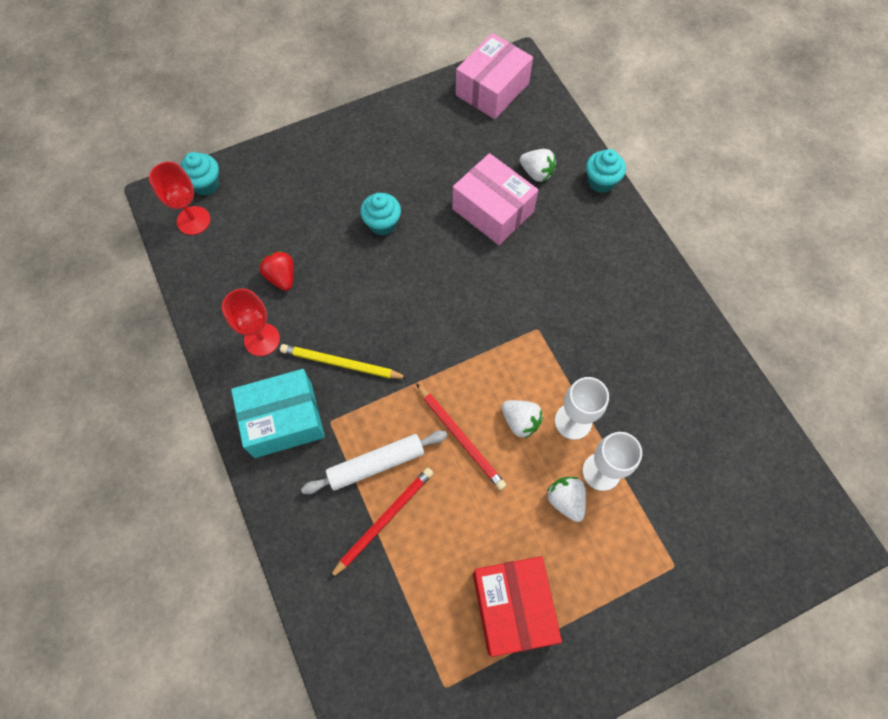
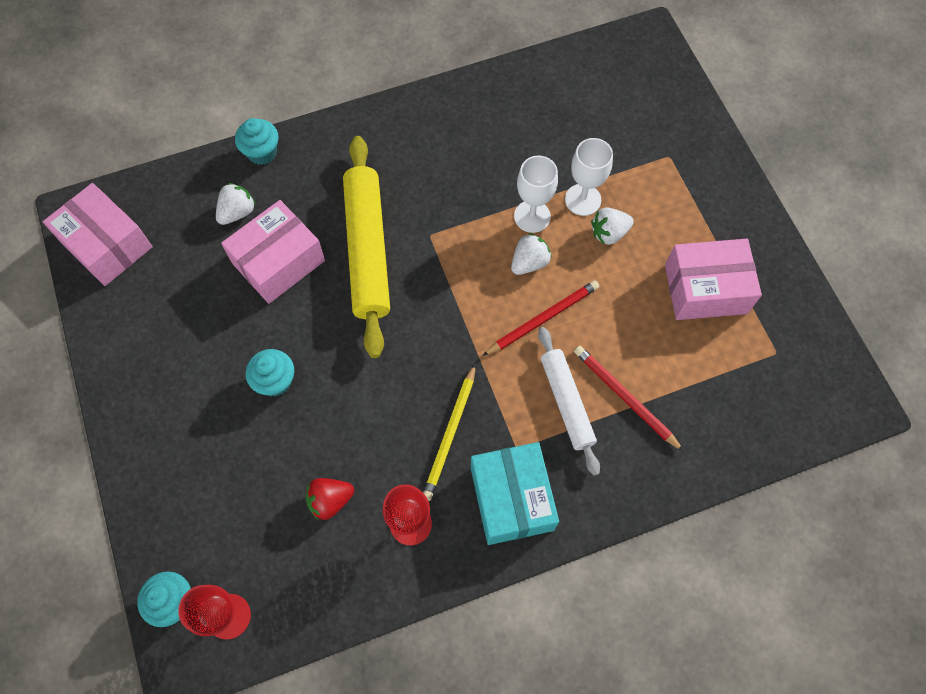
camera: 85 degrees left, 0 degrees up
(512, 606) = (705, 289): red box -> pink box
(514, 278) = (367, 250): none -> yellow rolling pin

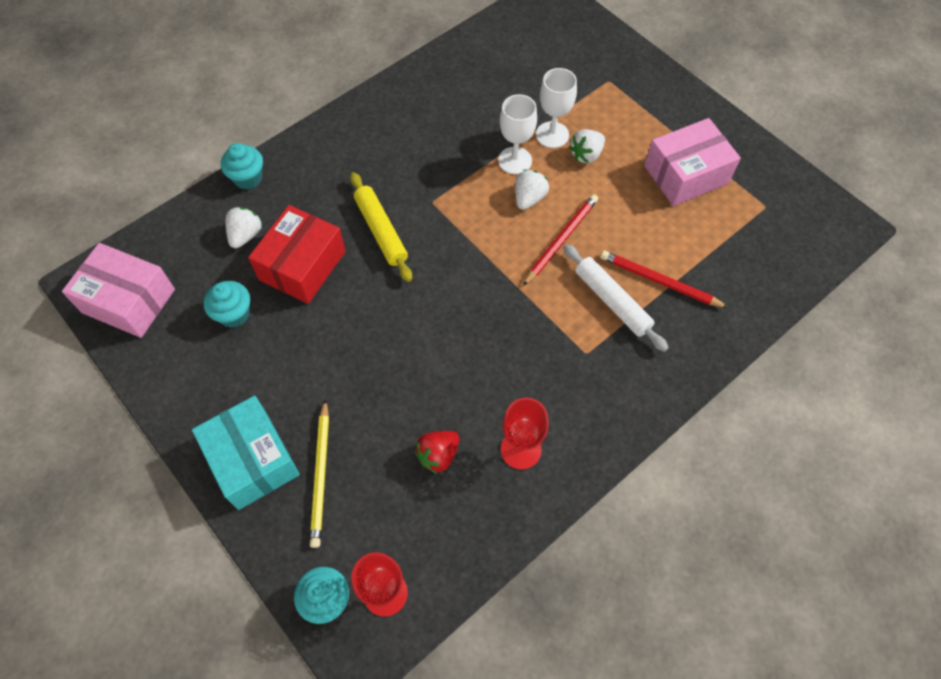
camera: 20 degrees left, 5 degrees down
(275, 381) = (342, 368): turquoise cupcake -> turquoise cupcake (234, 314)
(278, 262) = (302, 265): pink box -> red box
(367, 250) = (381, 231): yellow rolling pin -> yellow rolling pin, size x0.61
(450, 434) = (522, 361): yellow pencil -> yellow pencil (321, 475)
(511, 498) = (600, 397): turquoise box -> turquoise box (252, 460)

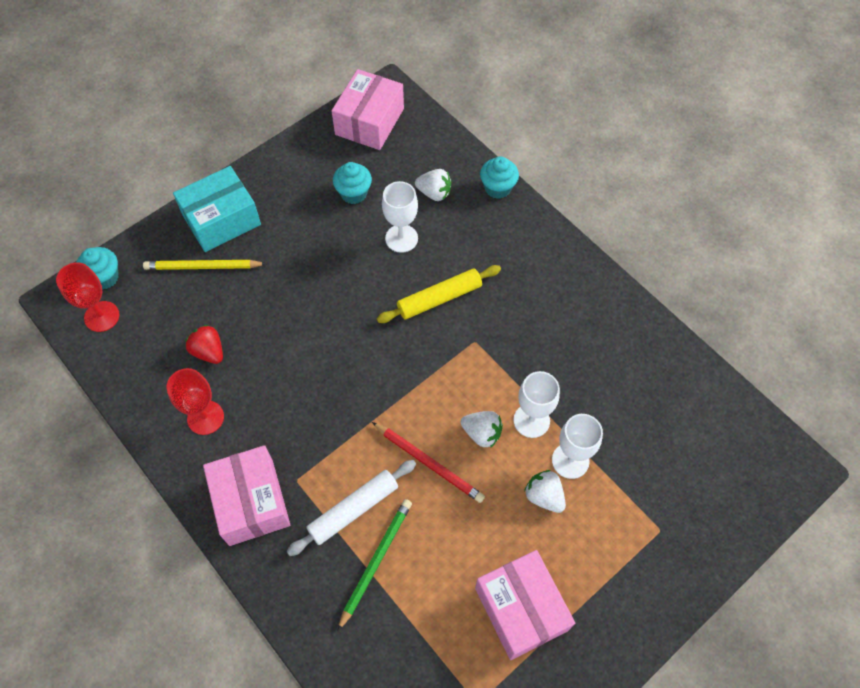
camera: 90 degrees right, 0 degrees up
(302, 265) = (401, 238): red box -> white goblet
(612, 394) = (251, 502): none -> pink box
(659, 281) = (376, 561): red pencil -> green pencil

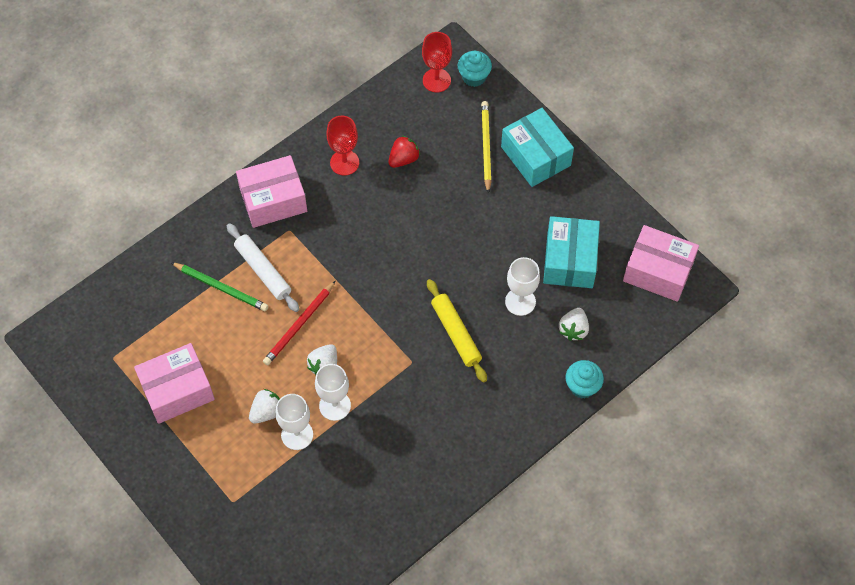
camera: 90 degrees right, 0 degrees up
(354, 193) = (570, 260): turquoise cupcake -> turquoise box

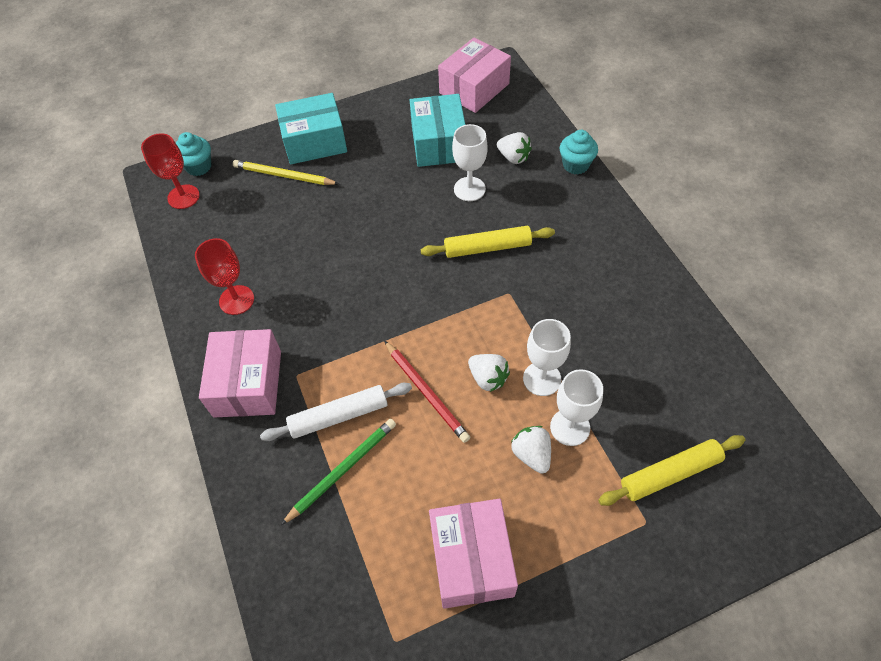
camera: 70 degrees left, 5 degrees down
(276, 513) = (669, 474): none -> yellow rolling pin
(403, 159) = (261, 245): red strawberry -> none
(570, 260) = (439, 143): turquoise box -> turquoise box turned 60 degrees clockwise

